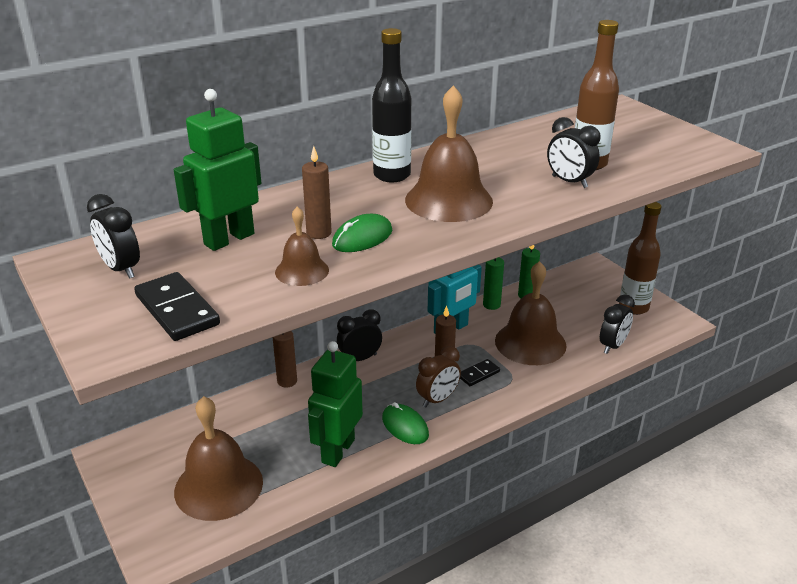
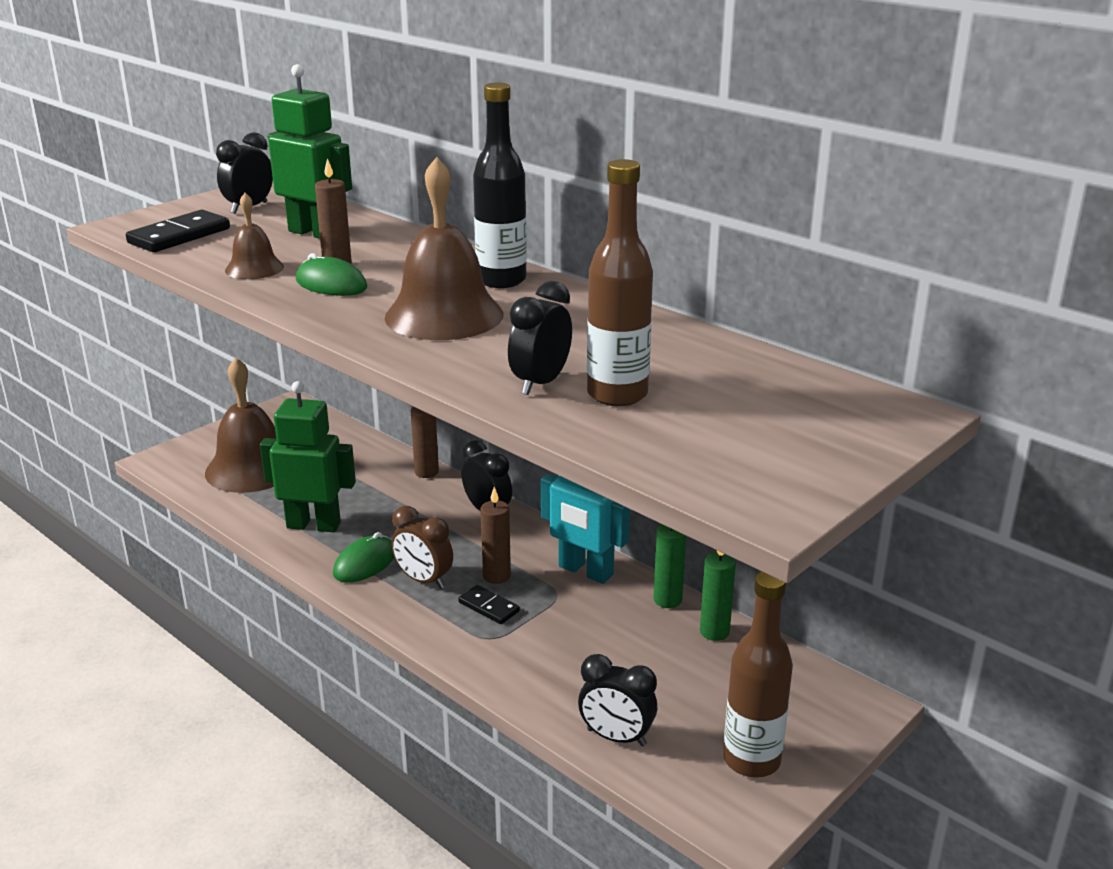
camera: 75 degrees right, 5 degrees down
(530, 343) = (585, 647): brown bell -> none

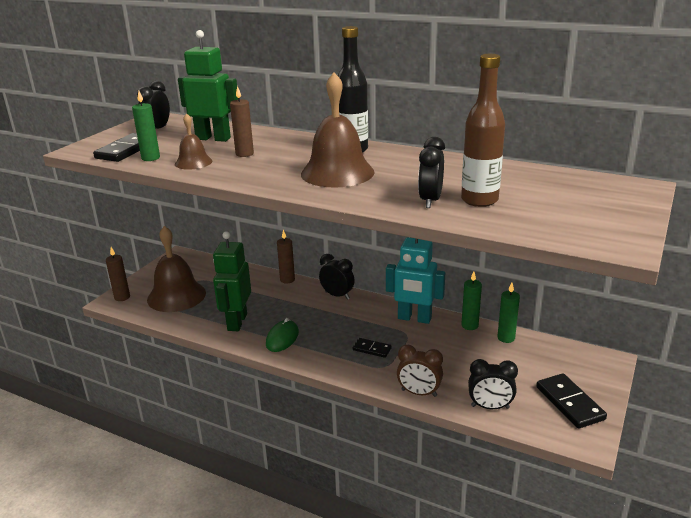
camera: 15 degrees left, 0 degrees up
(202, 253) = (150, 158): none -> green candle
(314, 525) = (237, 322): green robot -> green robot turned 75 degrees counterclockwise
(331, 284) = (251, 165): green mouse -> none
(424, 580) = (324, 341): brown clock -> brown clock (419, 393)
(496, 576) = (365, 331): brown candle -> brown candle (122, 297)
(751, 760) = (570, 403): brown bottle -> black domino

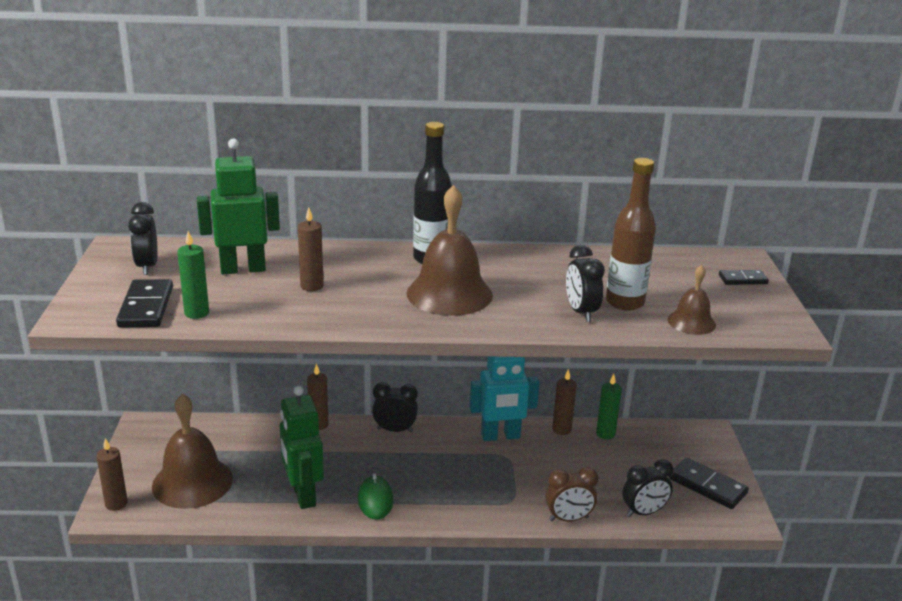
camera: 30 degrees left, 0 degrees up
(193, 162) = (262, 309): brown bell -> brown bell (691, 322)
(372, 349) = (484, 484): black domino -> black domino (742, 279)
(469, 325) = (561, 429): green candle -> brown candle

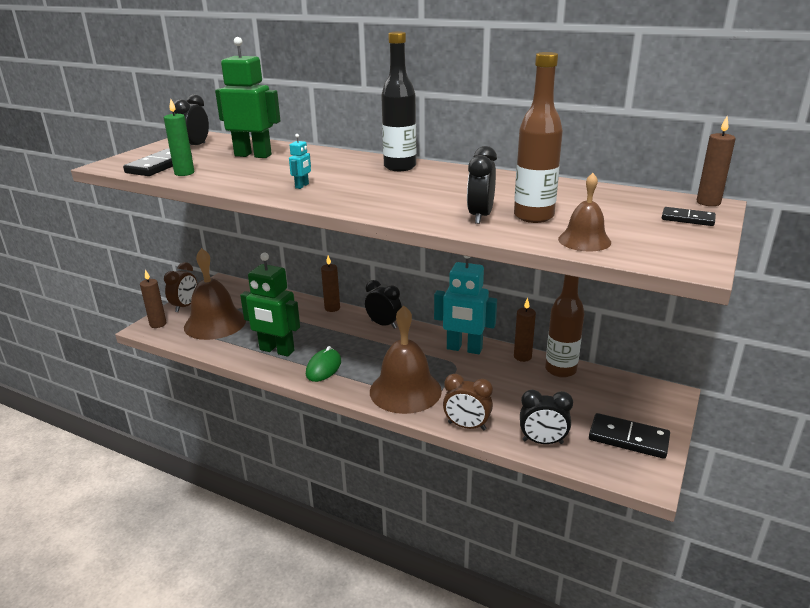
camera: 30 degrees right, 0 degrees up
(128, 470) = (185, 306): none -> brown clock
(303, 495) = (276, 350): green robot -> green robot turned 75 degrees counterclockwise
(312, 286) = (284, 170): brown candle -> brown candle (708, 202)
(362, 306) = (302, 186): none -> turquoise robot
(449, 294) = (382, 188): brown bell -> brown bell (405, 391)
(605, 434) = (560, 370): green candle -> brown bottle
(707, 486) = (628, 438): black domino -> black domino turned 45 degrees counterclockwise

